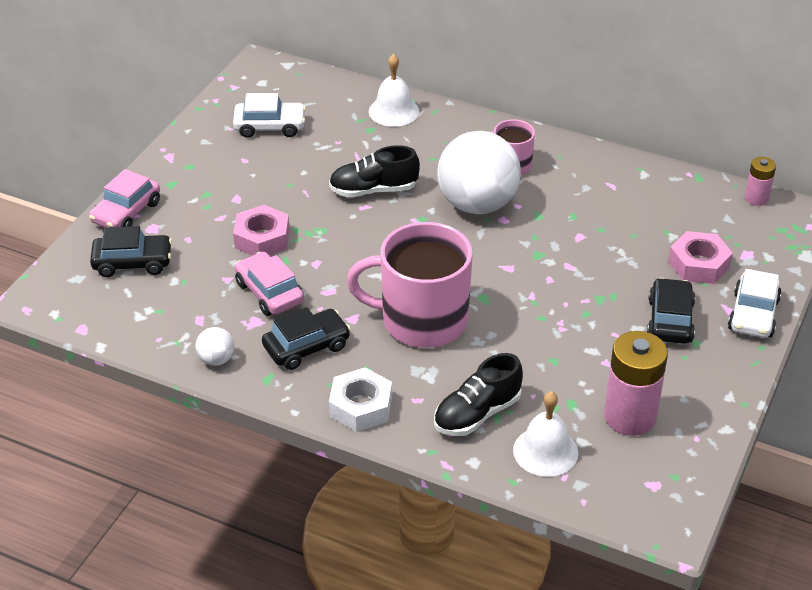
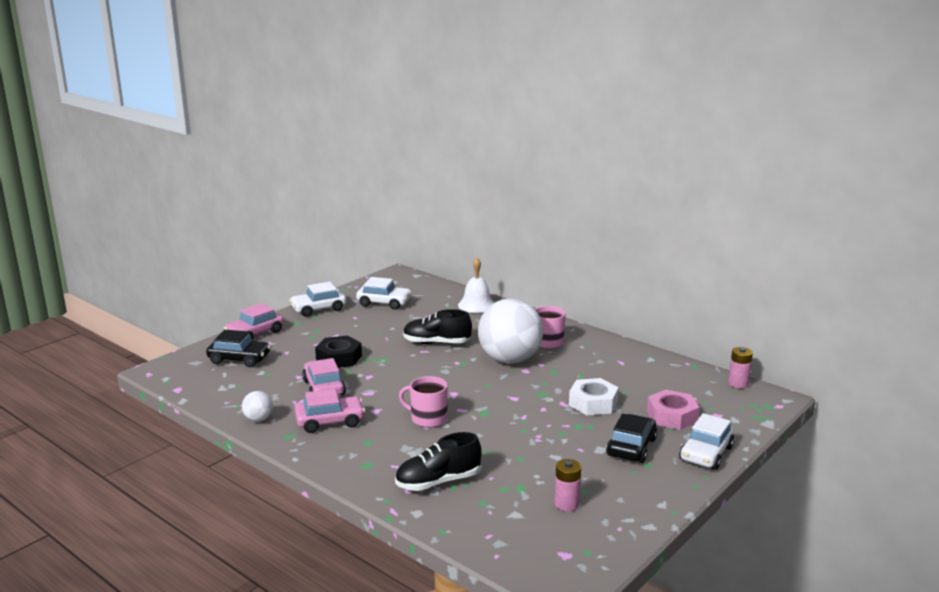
camera: 15 degrees right, 20 degrees down
(187, 152) = (318, 309): none -> white car
(262, 238) = (339, 358): pink nut -> black nut
(306, 347) = (330, 421): black car -> pink car
(361, 406) = (348, 463): white nut -> white nut (593, 403)
(421, 320) = (428, 419): pink mug -> pink mug, size x0.52
(545, 451) = (481, 515): white bell -> none
(630, 416) = (566, 504): pink battery -> pink battery, size x0.54

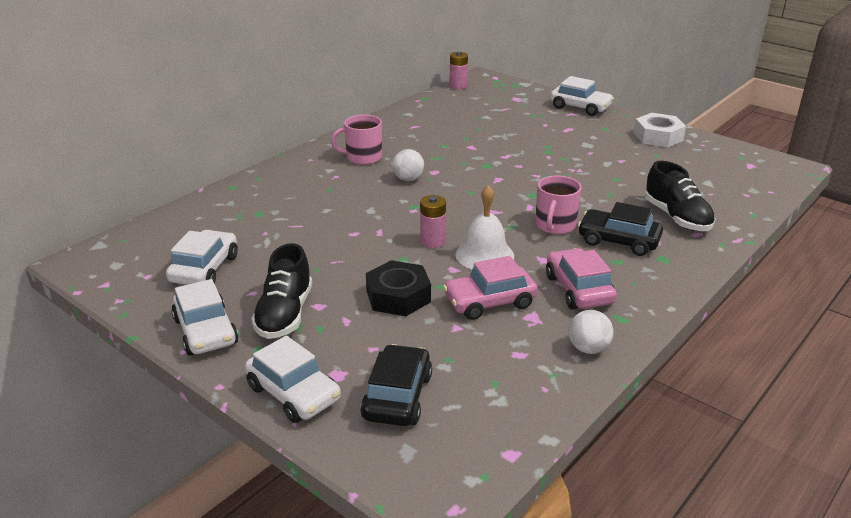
camera: 90 degrees left, 10 degrees up
(255, 333) = (294, 393): pink car -> white car
(436, 343) = (357, 223): black shoe -> black shoe (285, 314)
(476, 305) = (240, 197): white bell -> white bell (484, 255)
(509, 360) = (408, 179): white ball -> white ball, size x0.42
(566, 504) = (681, 161): pink battery -> pink battery (432, 241)
(593, 403) = (503, 143): white nut -> white nut (658, 136)
(631, 447) = (580, 132): black car -> black car (618, 241)
(672, 416) = (521, 114): pink nut -> none

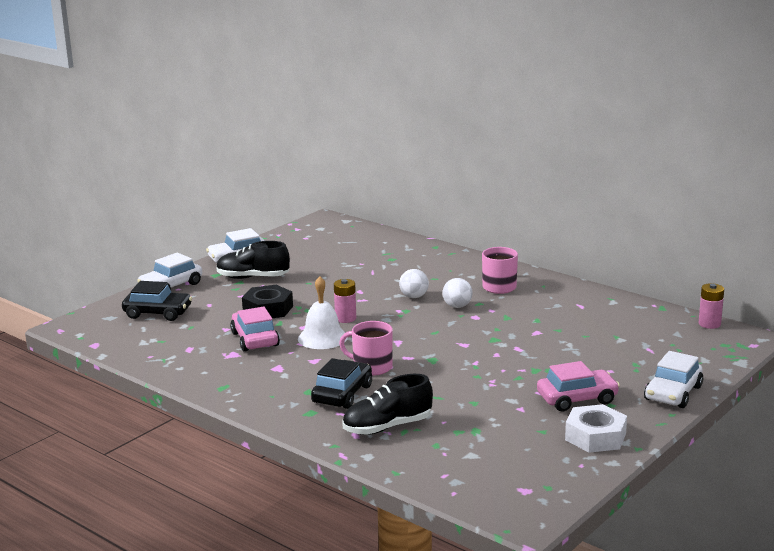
camera: 90 degrees right, 10 degrees down
(204, 269) = (312, 251): white car -> none
(578, 289) = (266, 372): pink car -> pink car (577, 399)
(588, 348) = (188, 372): white ball -> white ball (414, 297)

